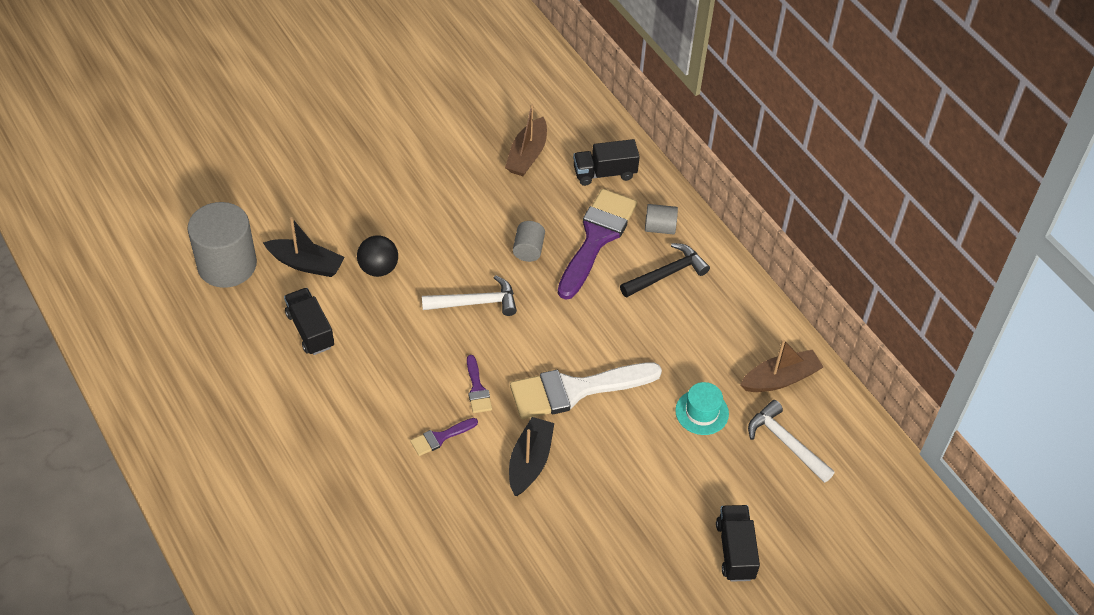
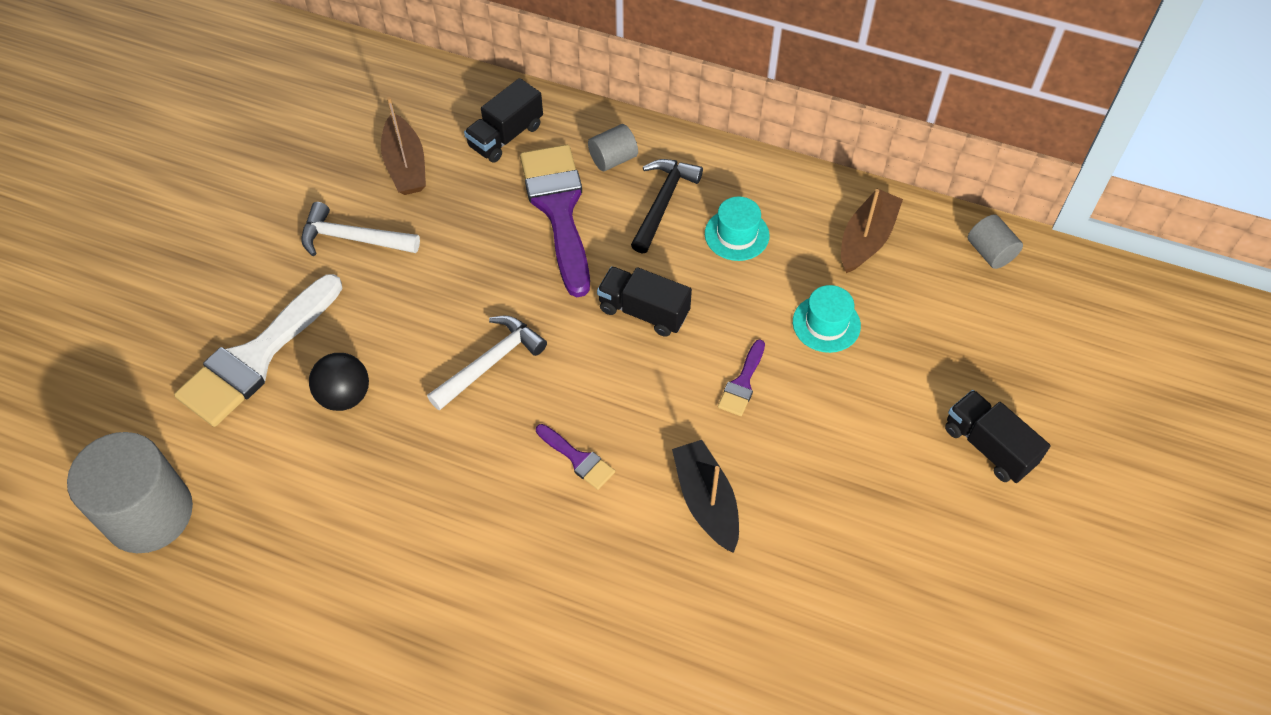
camera: 35 degrees left, 5 degrees up
(306, 264) = (251, 447): black boat -> none
(310, 330) = (324, 523): black truck -> black truck (643, 311)
(440, 437) = (586, 544): purple brush -> purple brush (742, 383)
(528, 250) = (497, 267): grey cylinder -> grey cylinder (990, 252)
(574, 390) = (681, 388): white brush -> white brush (256, 357)
(696, 323) = (736, 235): none -> turquoise hat
(786, 443) = (931, 300): white hammer -> white hammer (353, 238)

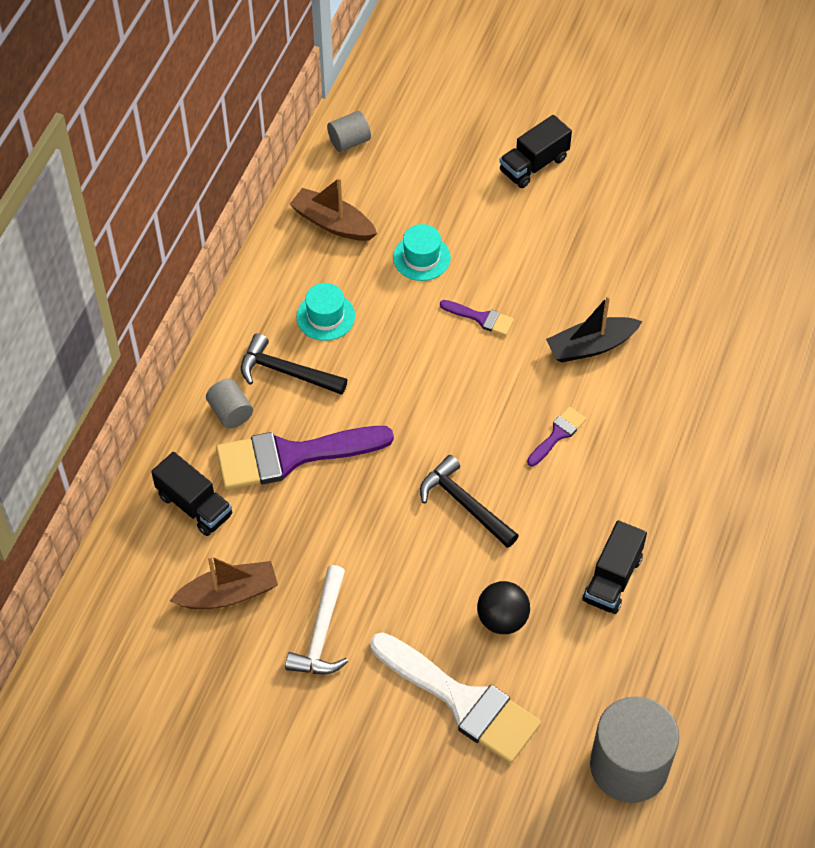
camera: 90 degrees left, 0 degrees up
(490, 363) = (464, 504): white hammer -> black hammer
(643, 311) = (409, 387): black truck -> black truck (612, 579)

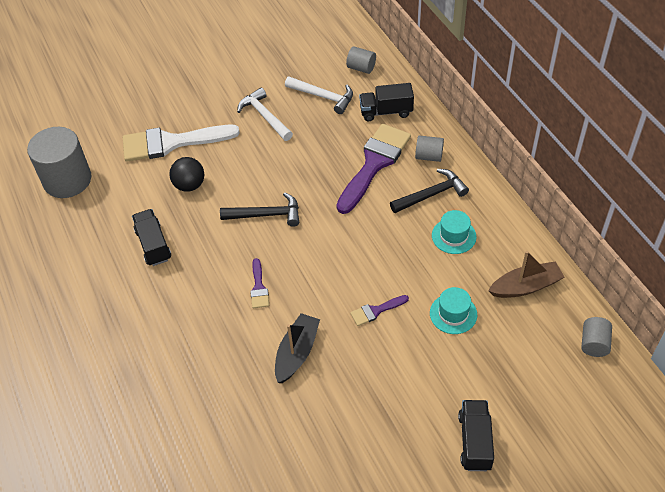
camera: 135 degrees right, 5 degrees down
(136, 591) = (361, 68): none -> grey cylinder
(228, 594) = (323, 97): brown boat -> white hammer

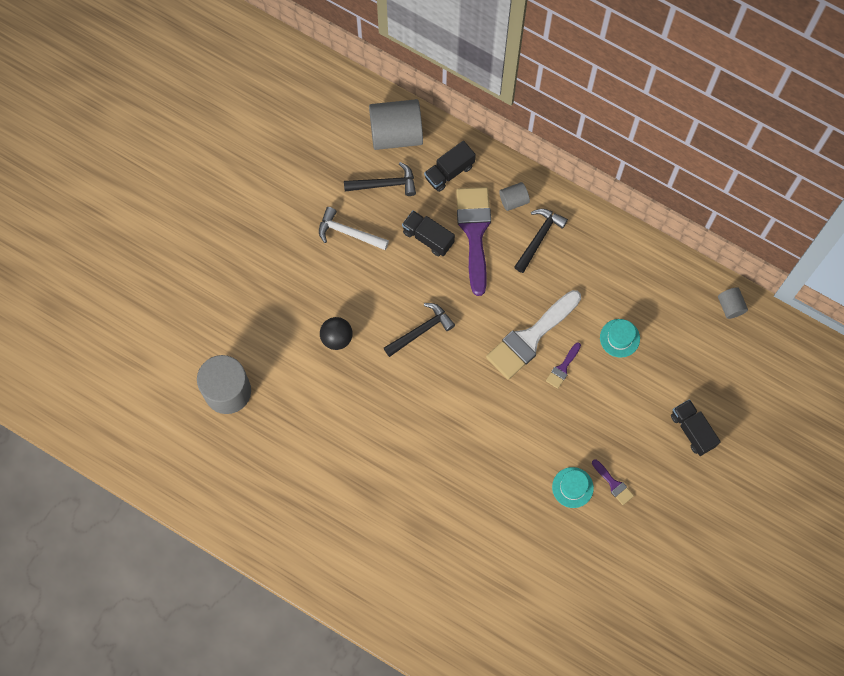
camera: 35 degrees left, 20 degrees up
(153, 245) = (351, 410): black truck -> black truck (428, 237)
(171, 143) = (288, 305): white brush -> white brush (530, 338)
(259, 287) = (462, 399): purple brush -> purple brush (613, 484)
(297, 352) = (528, 435): black boat -> none
(323, 97) = (384, 184): white hammer -> black hammer
(361, 68) = (396, 134): grey cylinder -> grey cylinder, size x2.06
(454, 236) = (579, 268): turquoise hat -> turquoise hat (572, 487)
(525, 286) = (658, 284): brown boat -> none

